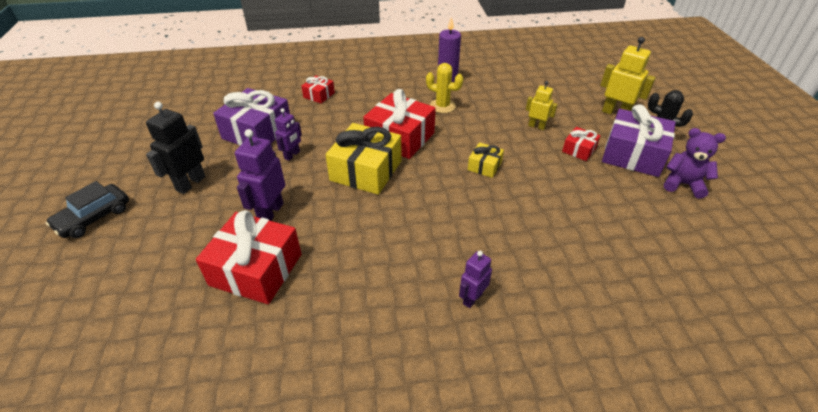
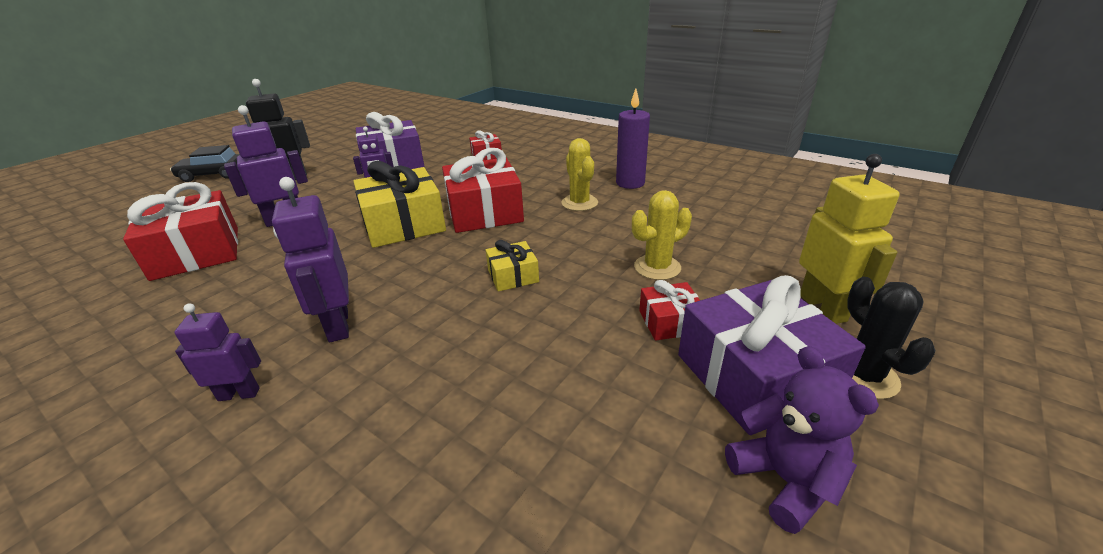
camera: 45 degrees right, 10 degrees down
(451, 242) = (337, 325): none -> purple robot
(536, 126) = (657, 267): yellow robot -> yellow cactus

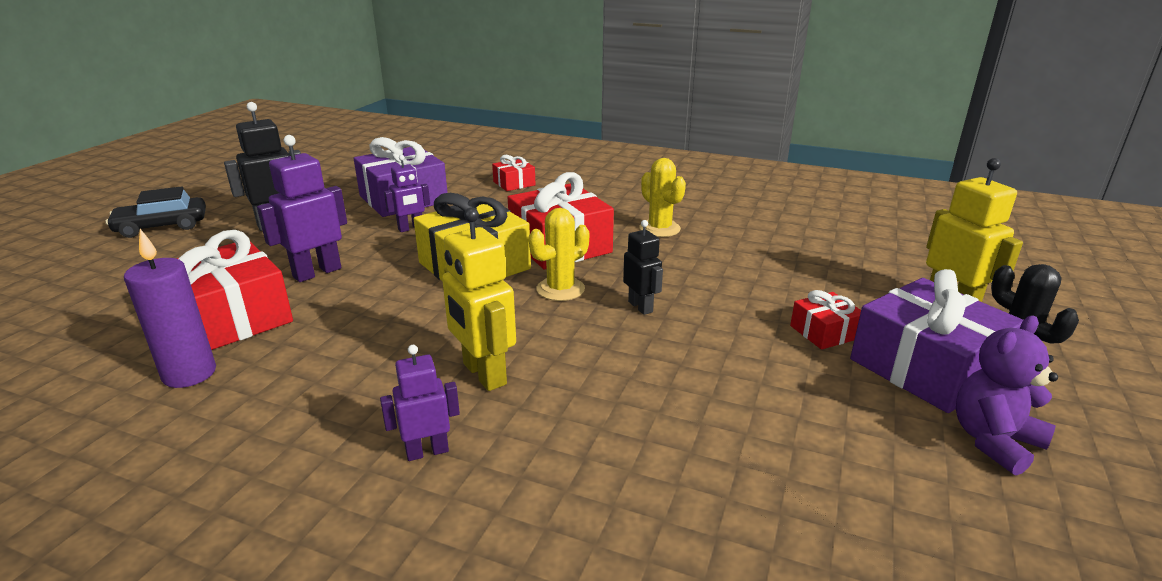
camera: 15 degrees left, 5 degrees down
(337, 325) = (483, 374): purple robot -> yellow robot
(513, 276) = (640, 307): yellow gift -> black robot
(630, 183) = (700, 205): purple candle -> purple candle (189, 374)
(657, 267) = (781, 285): yellow cactus -> yellow cactus (560, 289)
(785, 480) = (994, 441): purple teddy bear -> purple teddy bear turned 90 degrees counterclockwise

